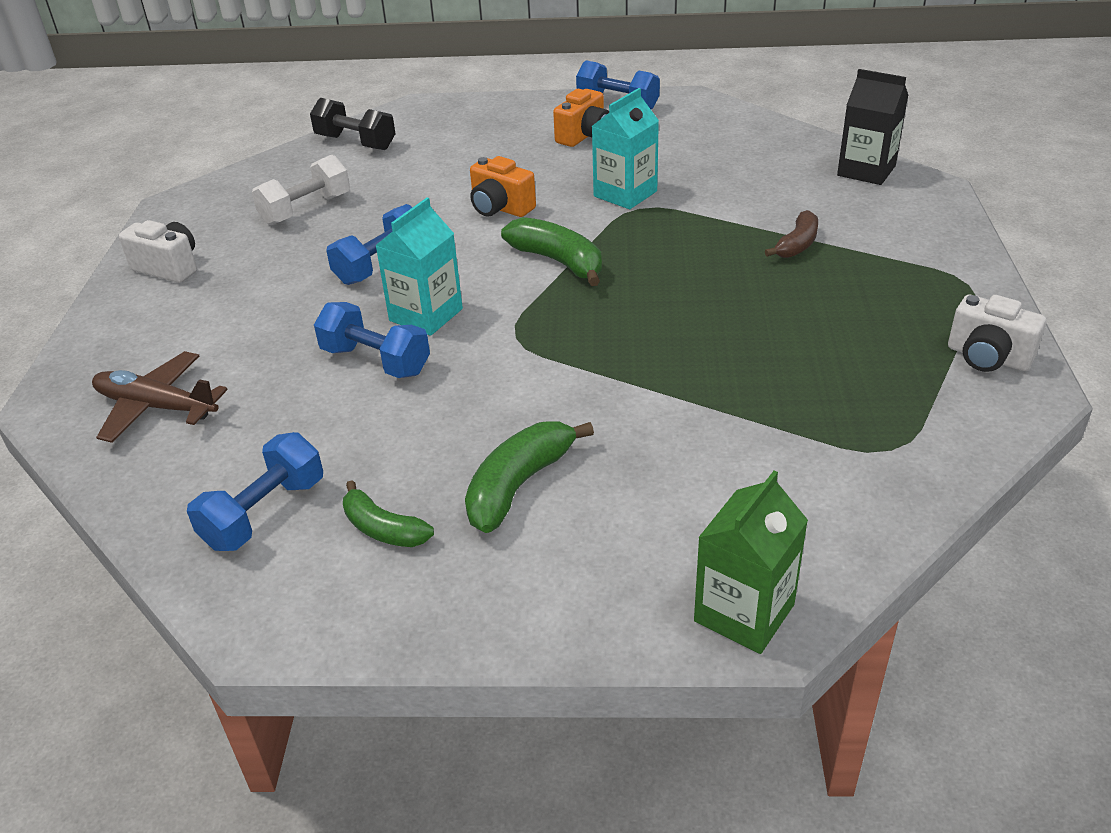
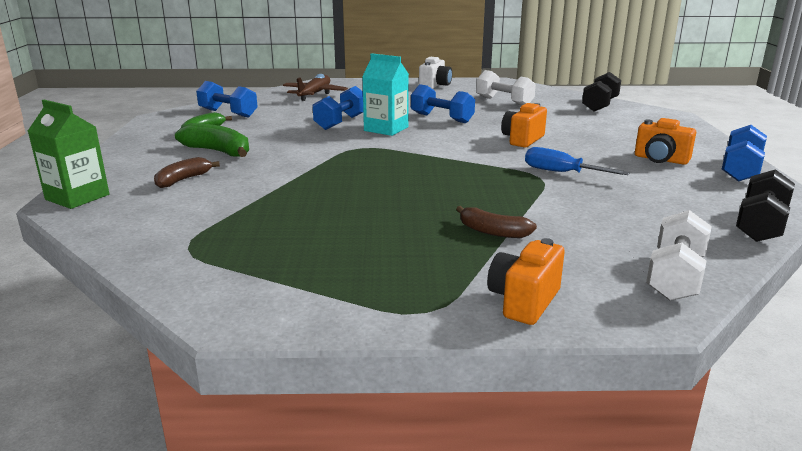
camera: 85 degrees right, 15 degrees down
(558, 261) = (451, 155): green banana -> none
(625, 194) = (562, 172): turquoise carton -> blue screwdriver
(658, 500) = (183, 180): none -> brown banana
(755, 121) = (760, 225): none -> black dumbbell
(866, 171) = (675, 277): black carton -> white dumbbell
(932, 238) = (524, 301): none -> orange camera
(987, 357) = (290, 304): white camera -> none

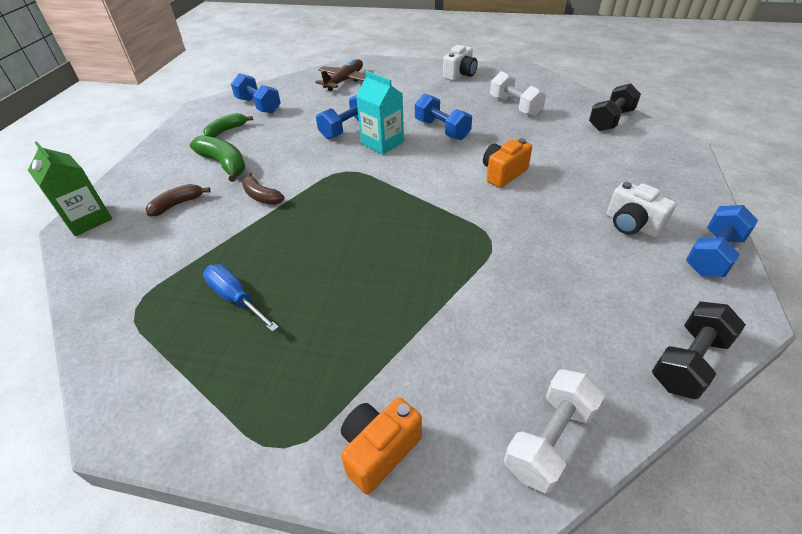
camera: 15 degrees right, 20 degrees up
(492, 232) = (403, 327): brown banana -> brown banana (261, 196)
(562, 172) = (517, 235): blue screwdriver -> blue screwdriver (236, 299)
(660, 160) = (631, 225): orange camera -> white camera

